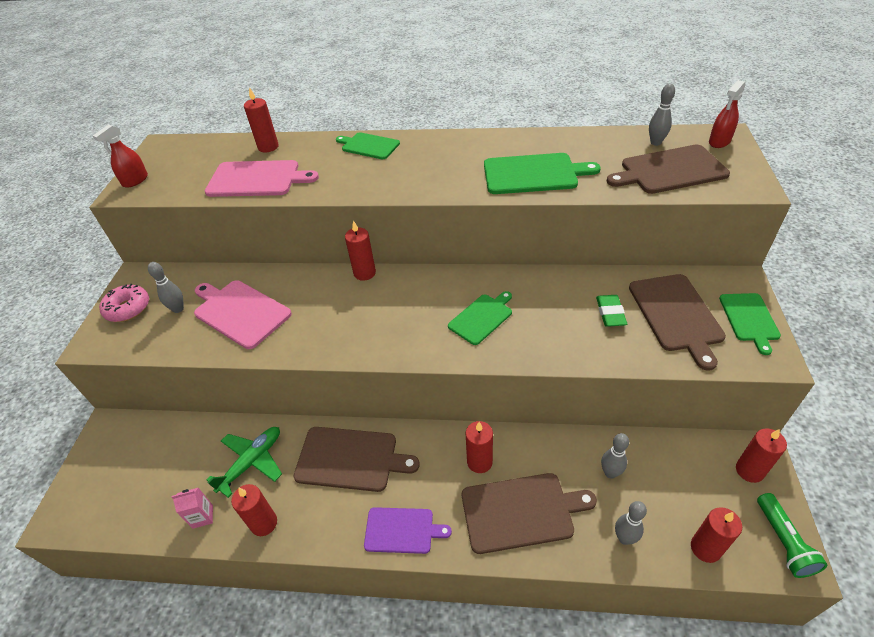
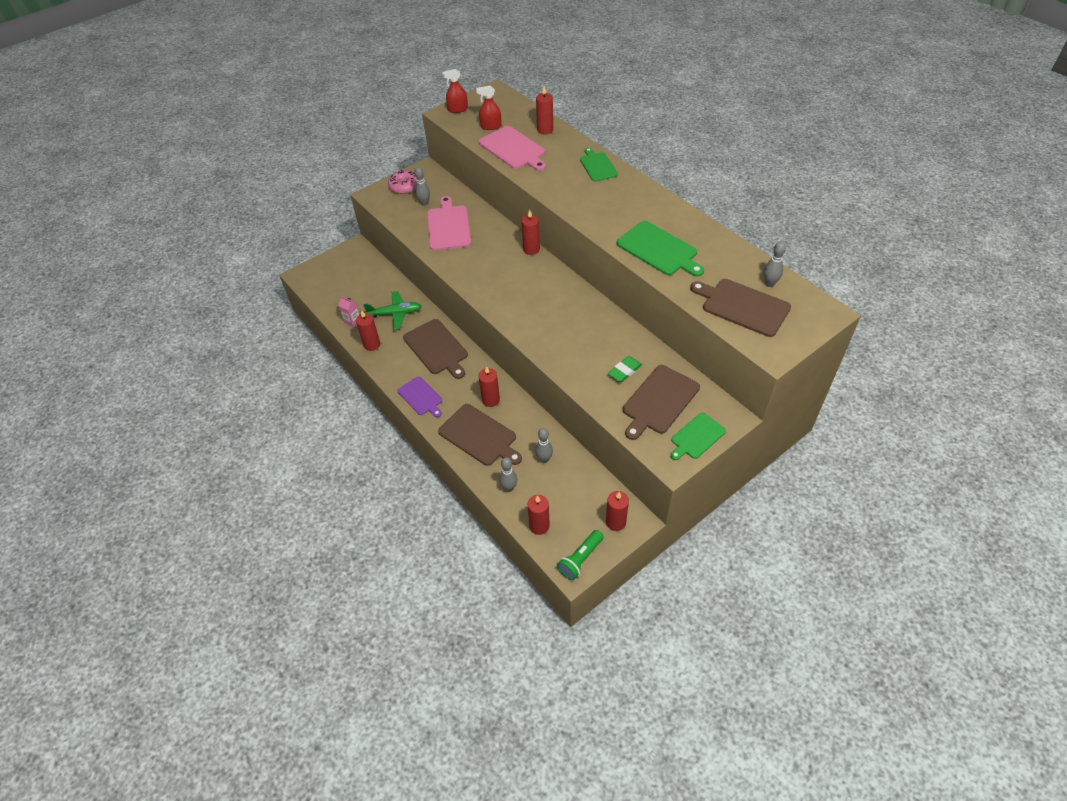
camera: 45 degrees right, 5 degrees up
(481, 317) = (555, 319): green cutting board -> none
(719, 141) = (813, 313): red spray bottle -> red spray bottle (491, 126)

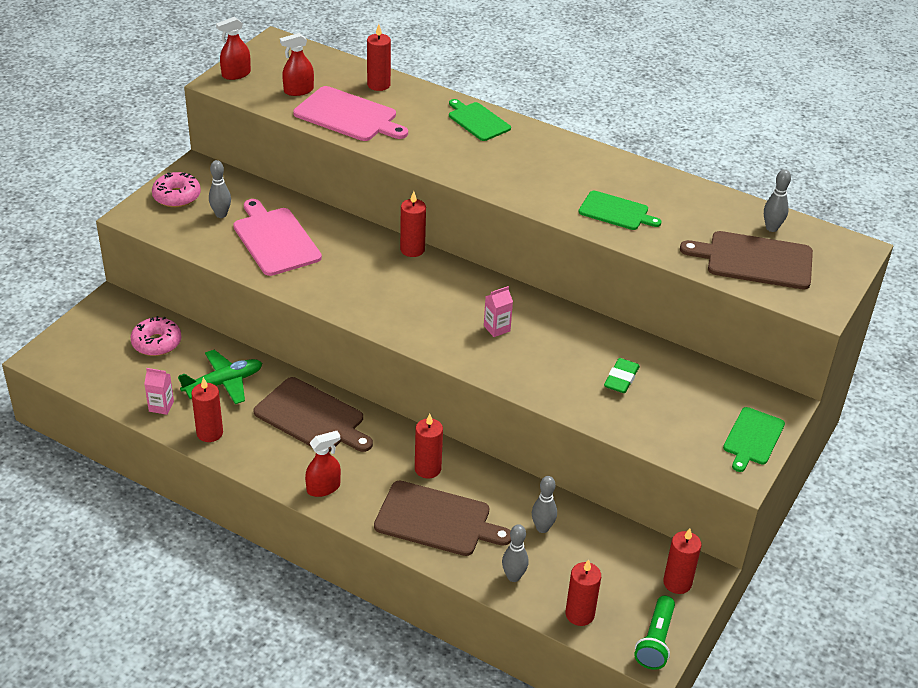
camera: 25 degrees left, 10 degrees down
(369, 279) = (156, 343): none -> pink donut
(421, 397) = (323, 488): purple cutting board -> red spray bottle
(558, 316) = (497, 328): none -> pink carton
(659, 249) = (616, 211): green cutting board -> green cutting board, size x0.64
(659, 401) = (684, 406): brown cutting board -> none

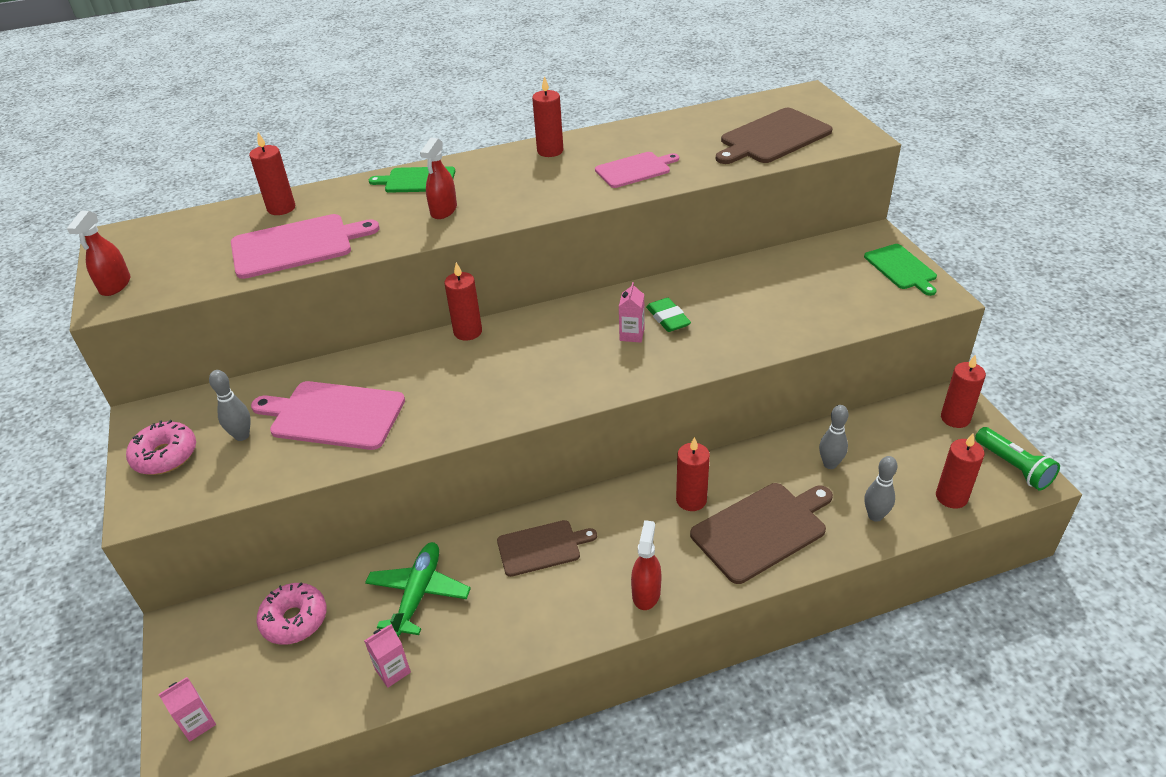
camera: 45 degrees left, 0 degrees up
(61, 351) = (197, 723): none -> pink carton
(209, 433) = (478, 647): red candle -> red candle (550, 151)
(298, 90) = (209, 258): red spray bottle -> red spray bottle (443, 210)
(312, 417) = (542, 547): brown cutting board -> brown cutting board, size x0.64
(616, 211) = (635, 169): green cutting board -> pink cutting board
(621, 379) = (768, 298): green eraser -> green eraser (668, 318)
(771, 228) = (742, 114): grey bowling pin -> none

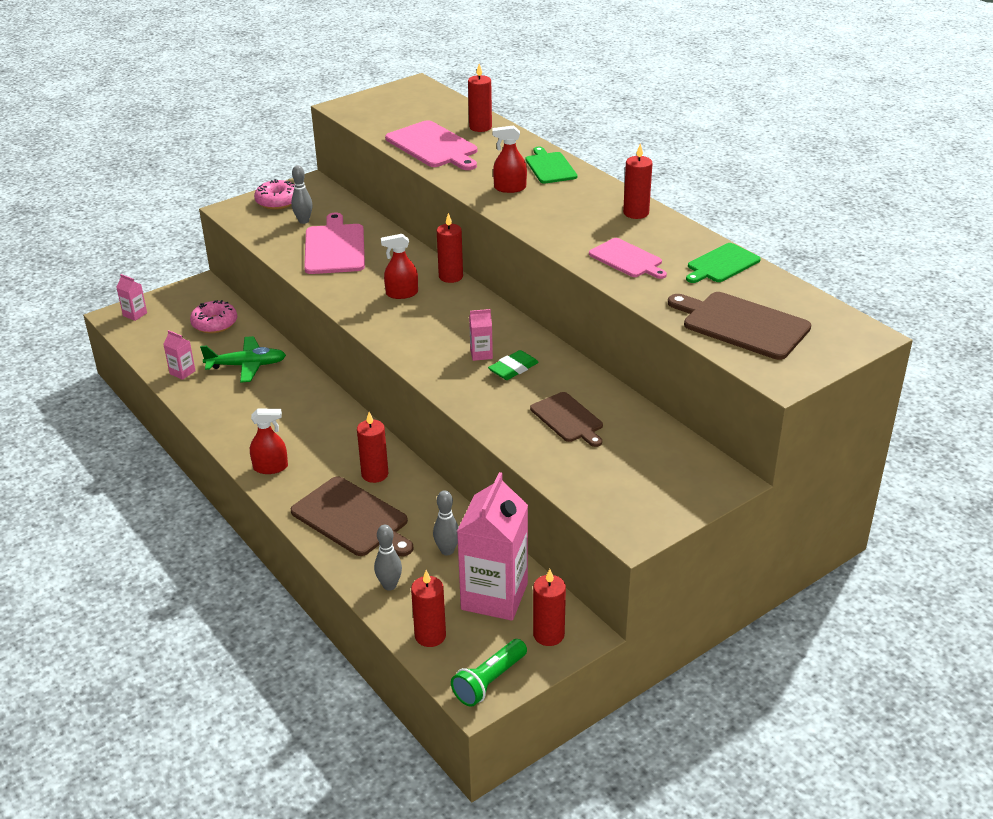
camera: 70 degrees right, 5 degrees down
(115, 285) = (361, 103): red spray bottle -> red spray bottle (402, 293)
(542, 547) = (302, 409): brown cutting board -> brown cutting board (568, 419)
(901, 268) = (672, 503): green cutting board -> green cutting board (722, 264)
(901, 443) = (494, 596): none -> pink carton

